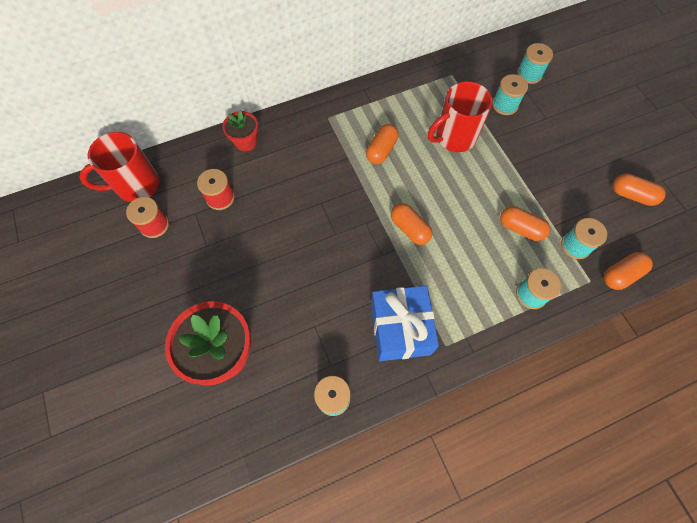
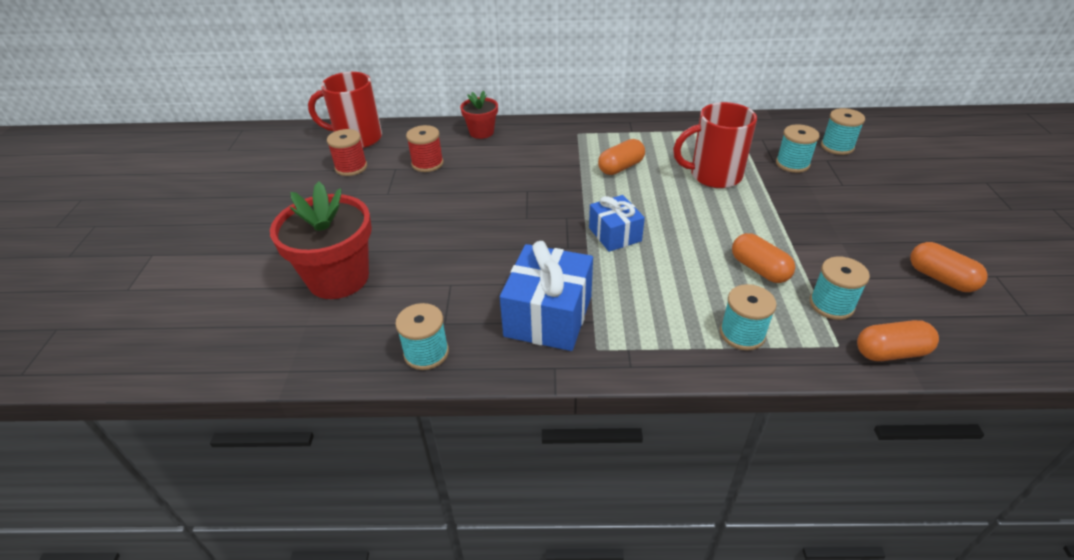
camera: 25 degrees right, 25 degrees down
(409, 229) = (615, 234): orange capsule -> blue gift

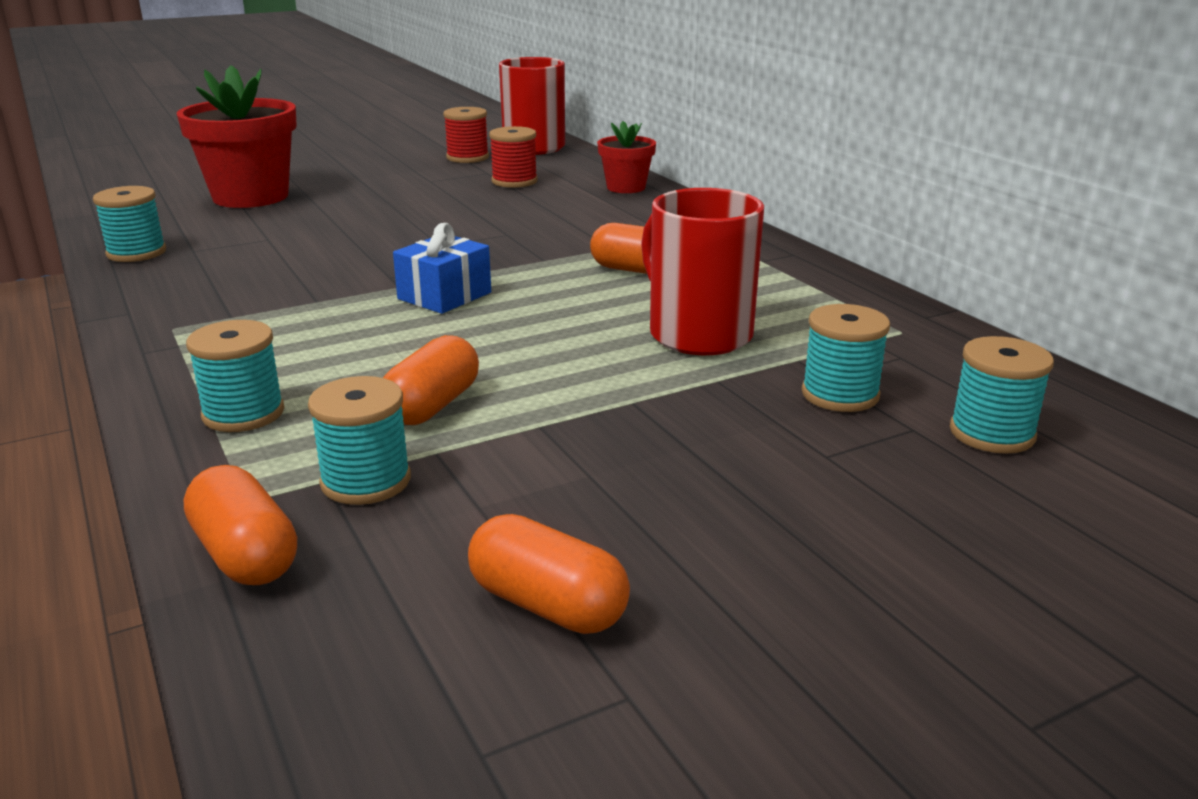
camera: 60 degrees right, 15 degrees down
(548, 316) = (229, 292): blue gift -> none
(941, 278) = (548, 605): orange capsule -> orange capsule turned 75 degrees counterclockwise

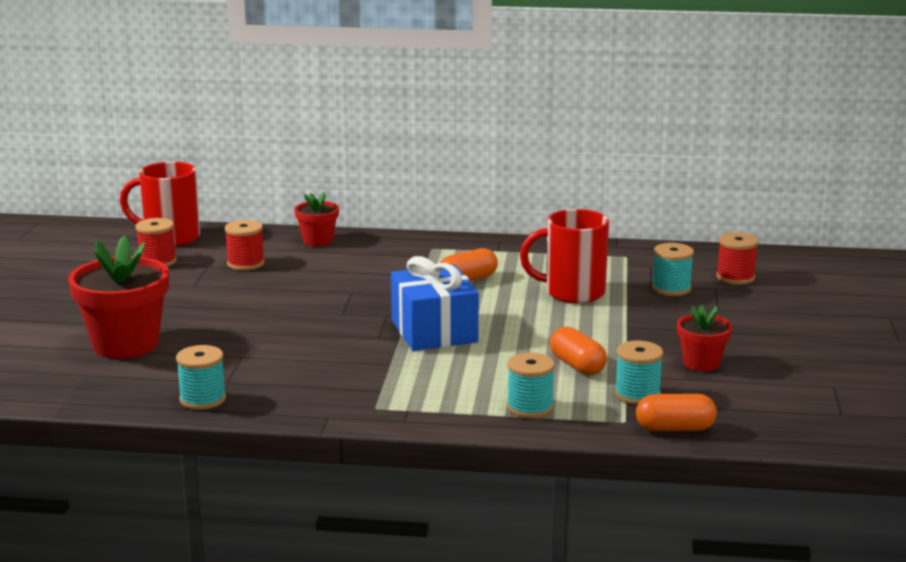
camera: 55 degrees left, 5 degrees down
(444, 296) = (434, 331): blue gift -> blue gift, size x1.62
(548, 605) = (770, 384): orange capsule -> none
(562, 504) = (701, 363): none -> red flower pot
(992, 433) = (735, 277): turquoise spool -> red spool

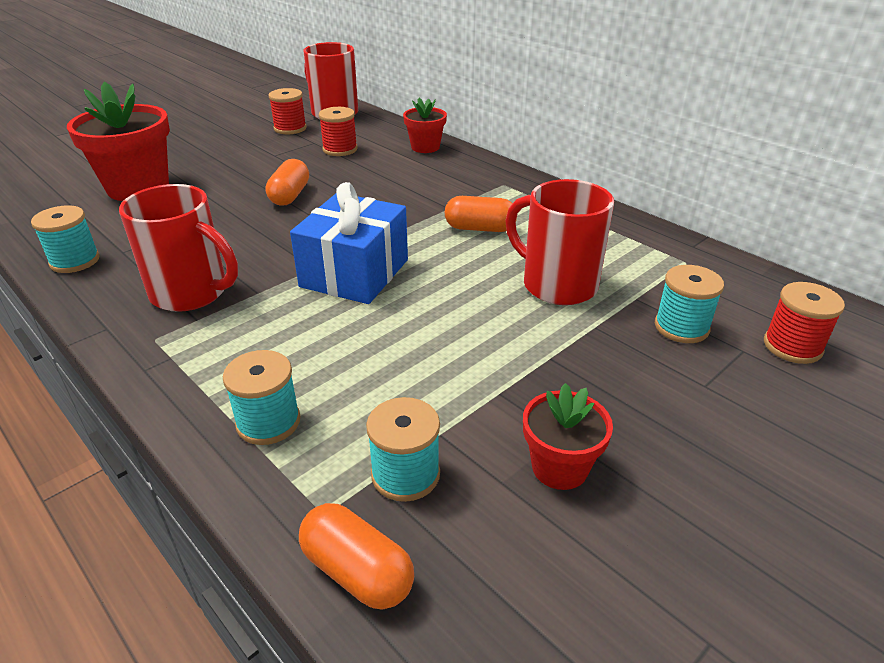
camera: 40 degrees right, 15 degrees up
(344, 380) = (191, 293): none -> red mug
(577, 365) = (410, 387): orange capsule -> orange capsule (290, 195)

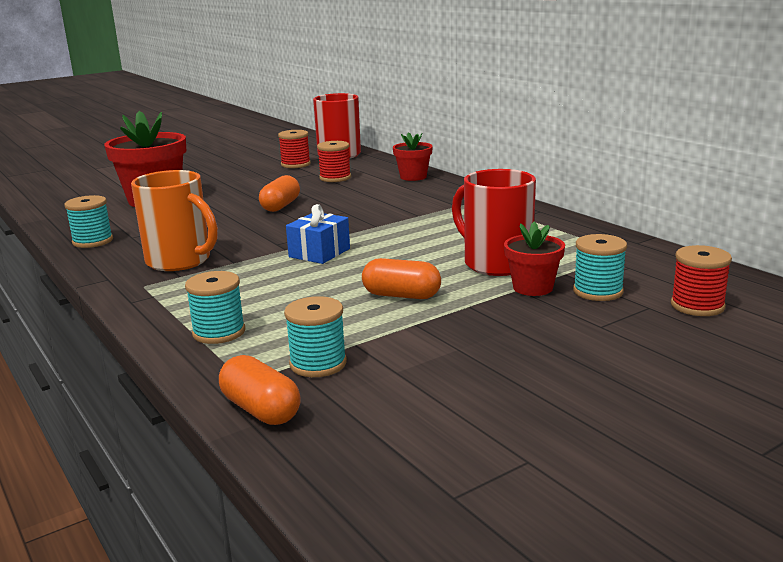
camera: 10 degrees right, 15 degrees down
(191, 293) = (180, 261): red mug -> orange mug
(354, 273) = (319, 253): blue gift -> blue gift, size x0.62
(480, 228) = (441, 228): orange capsule -> orange capsule (401, 295)
(559, 467) = (447, 366): red flower pot -> red flower pot (533, 288)

